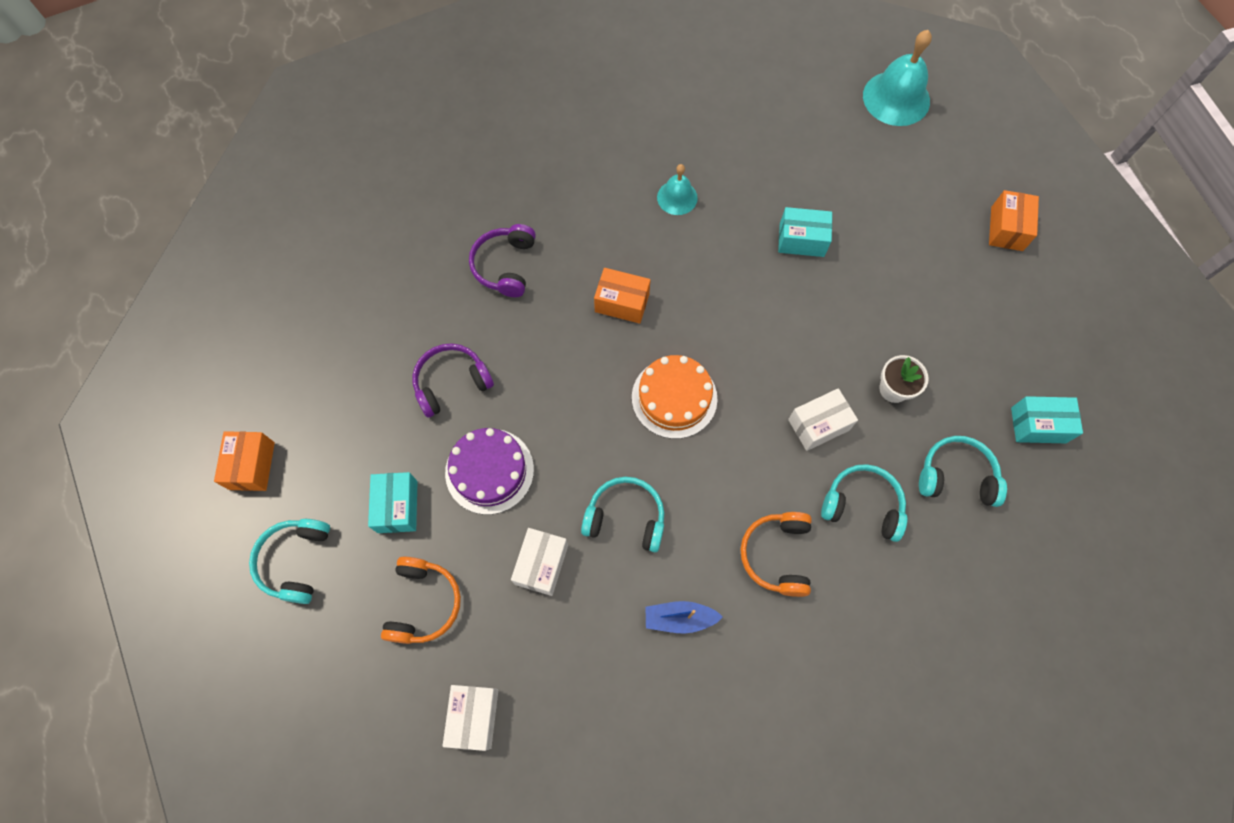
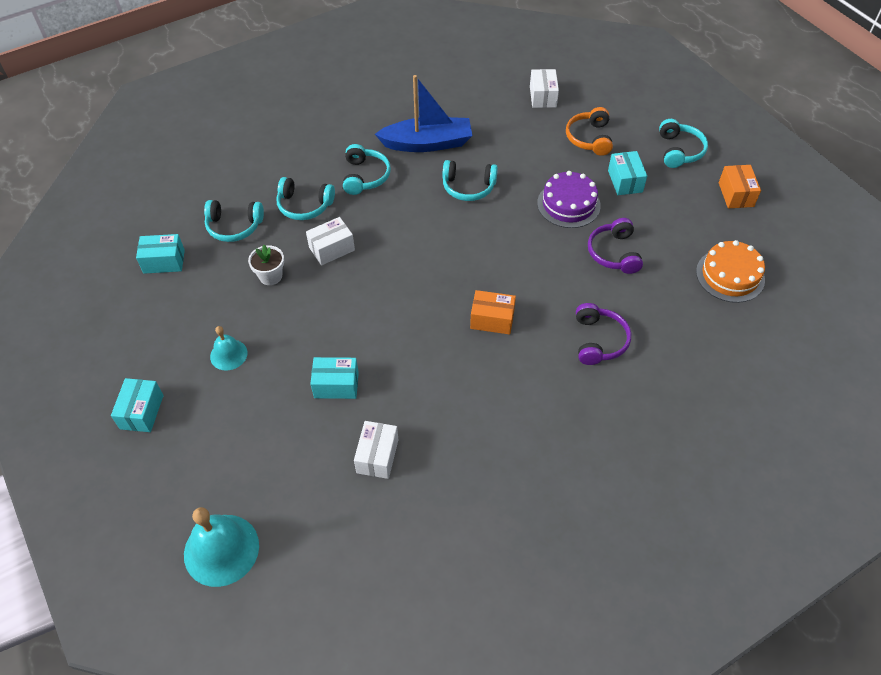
camera: 175 degrees right, 15 degrees down
(451, 383) = (614, 253): purple headphones -> purple headphones turned 120 degrees clockwise
(541, 564) = (520, 160): white box -> white box (377, 456)
(674, 398) = (441, 257): orange cake -> orange cake (730, 275)
(677, 197) = (454, 415): turquoise bell -> turquoise bell (228, 354)
(679, 618) = (427, 143): blue boat -> blue boat, size x1.98
(777, 555) = (365, 176): orange headphones -> turquoise headphones
(1006, 229) = (142, 412): orange box -> turquoise box

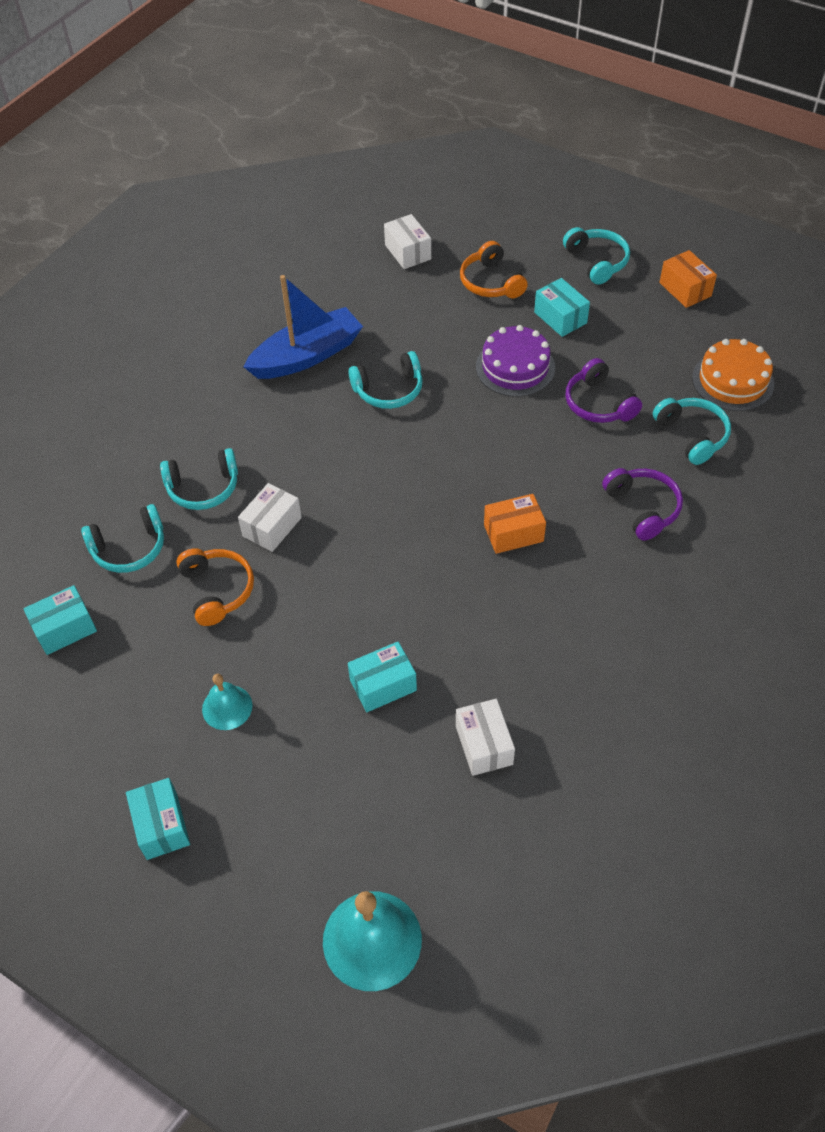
camera: 25 degrees left, 0 degrees up
(270, 276) = (217, 590): white flower pot -> orange headphones
(365, 176) = (256, 423): turquoise headphones -> turquoise headphones (692, 435)

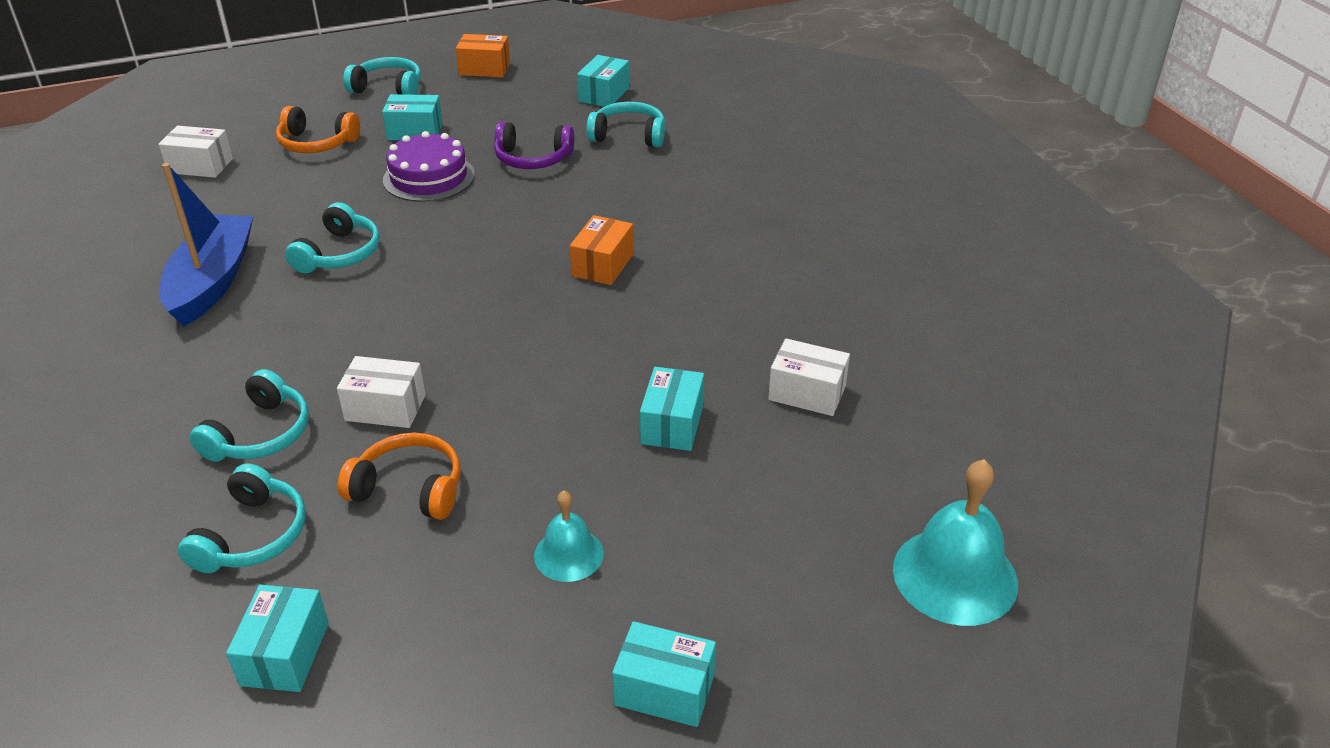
camera: 55 degrees left, 15 degrees down
(272, 527) = (385, 408): white box -> white box turned 60 degrees counterclockwise
(642, 508) = (666, 191): purple headphones -> none
(733, 381) = (604, 94): orange cake -> turquoise box

